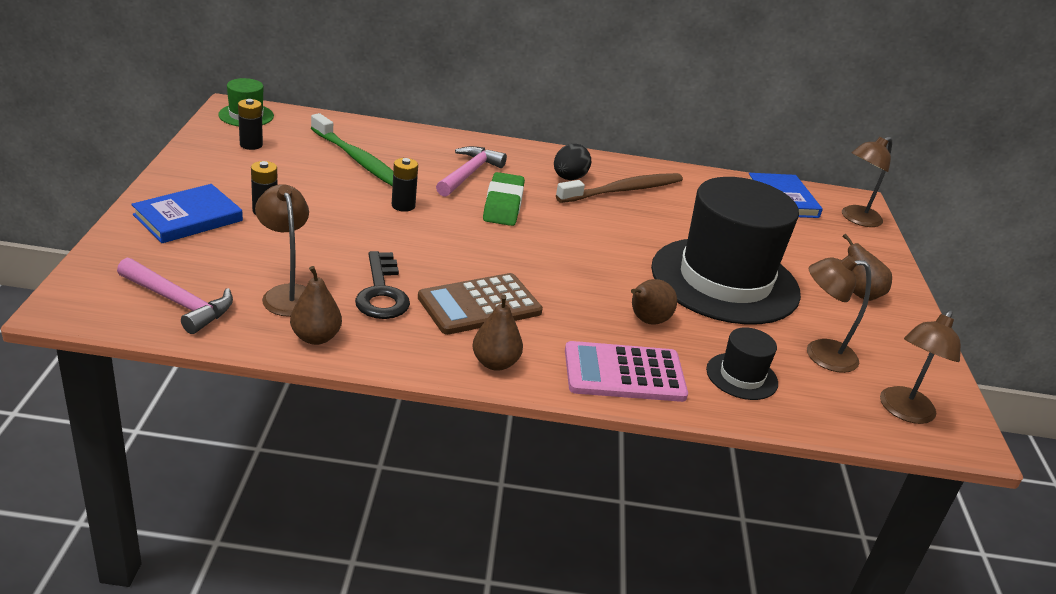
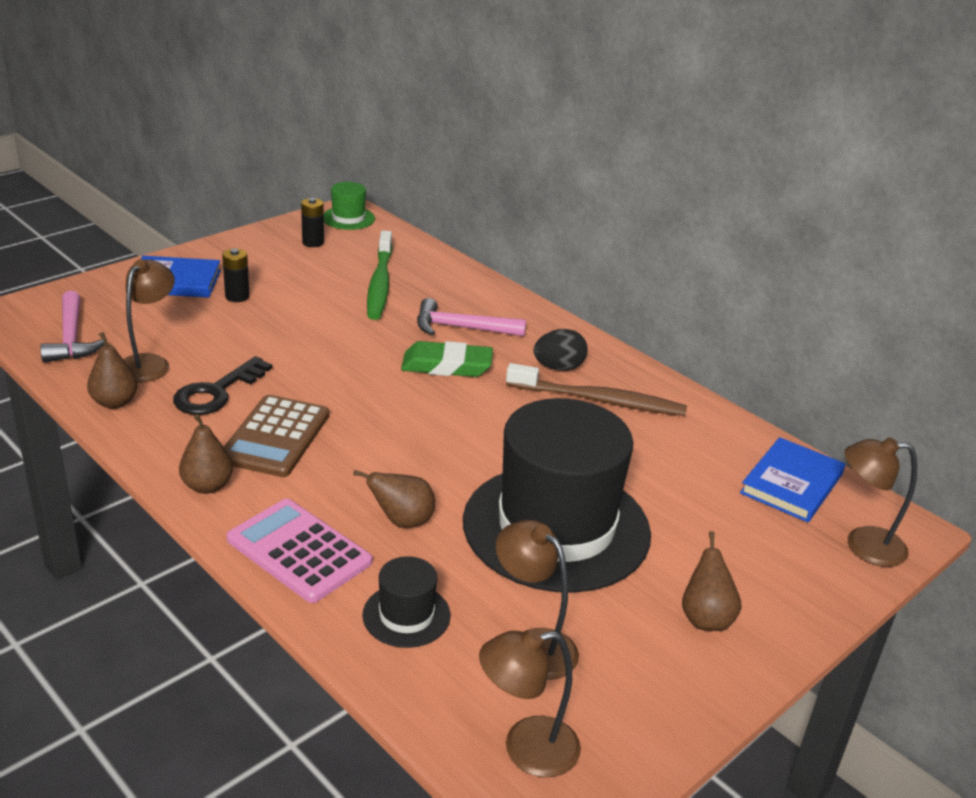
camera: 45 degrees right, 0 degrees up
(403, 206) = (353, 333): black battery -> none
(469, 174) = (461, 328): pink hammer -> pink hammer turned 150 degrees counterclockwise
(479, 305) = (276, 437): brown calculator -> brown calculator turned 90 degrees counterclockwise
(503, 204) = (446, 366): green eraser -> green eraser turned 45 degrees clockwise

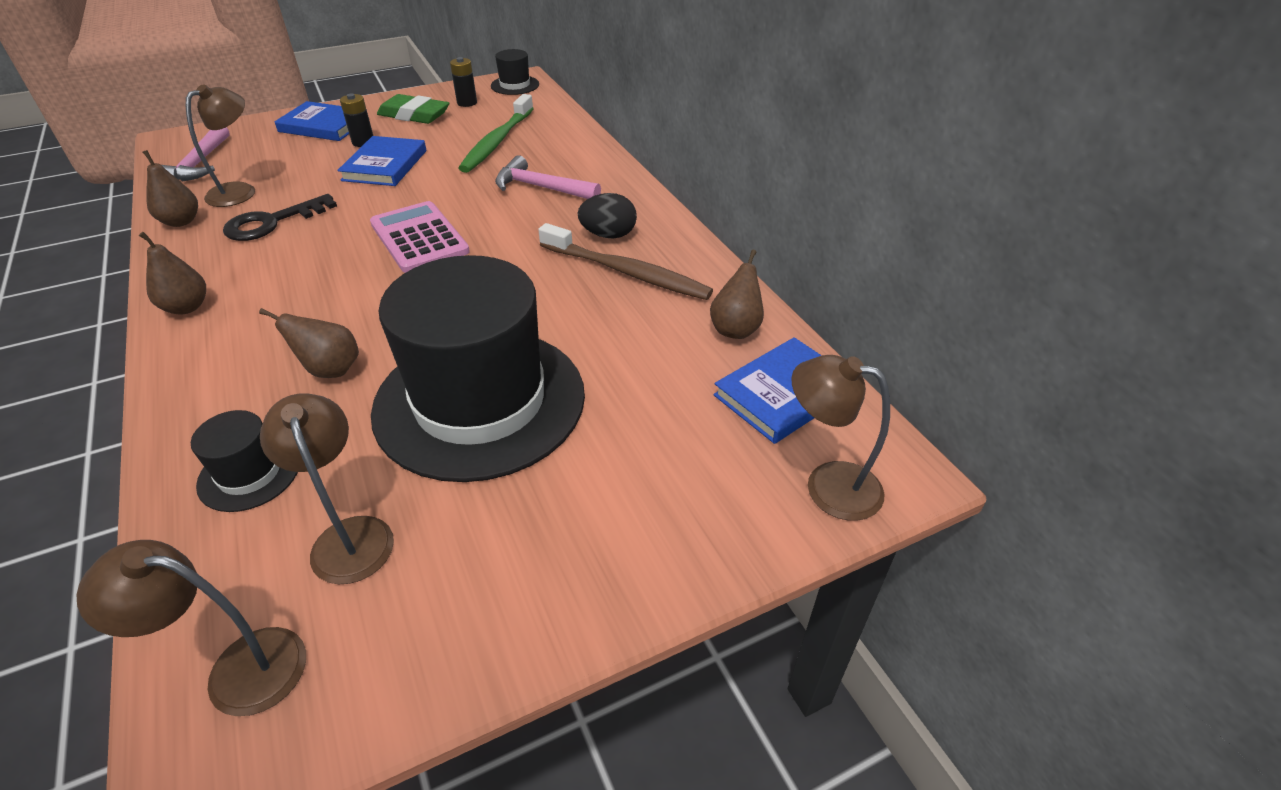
camera: 20 degrees right, 10 degrees up
(276, 437) = (286, 269): brown calculator -> none
(283, 320) = (385, 165): none -> blue book
(299, 551) = (208, 384): pink calculator -> pink calculator (419, 238)
(348, 218) = (515, 85): green hat -> black hat
(446, 366) = (499, 221): green eraser -> green eraser (414, 115)
(705, 618) = (568, 543): brown pear -> brown pear (735, 329)

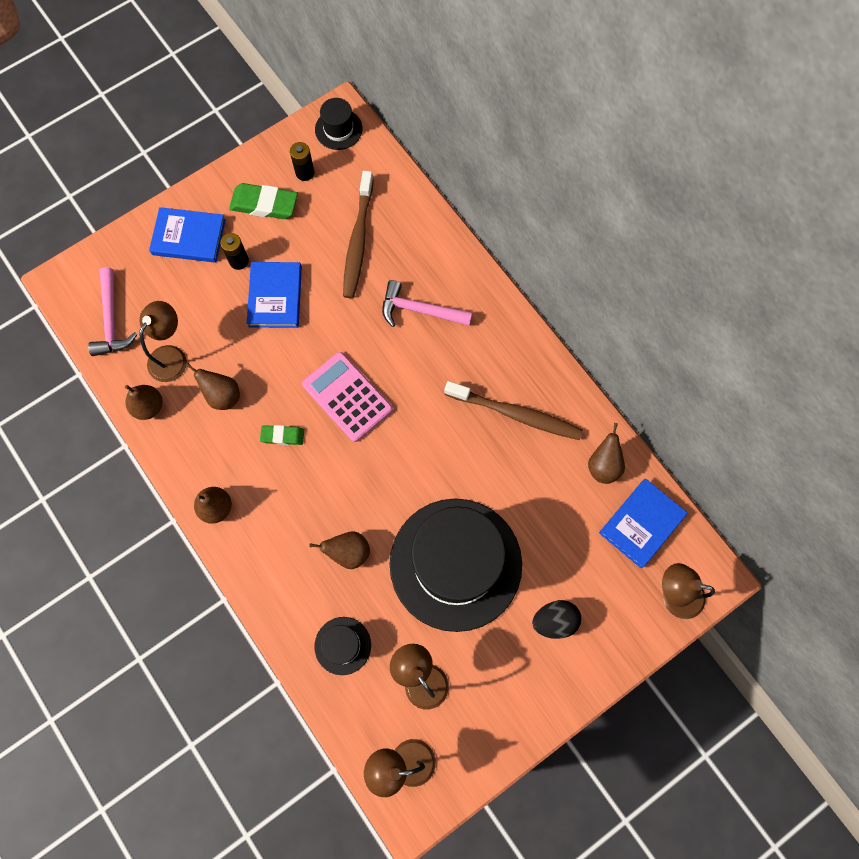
camera: 10 degrees left, 30 degrees up
(272, 222) = (222, 396): black key -> brown pear
(319, 258) = (282, 436): none -> green eraser
(497, 141) = (358, 240): green toothbrush -> brown toothbrush
(608, 235) = (491, 369): black egg -> black egg (554, 621)

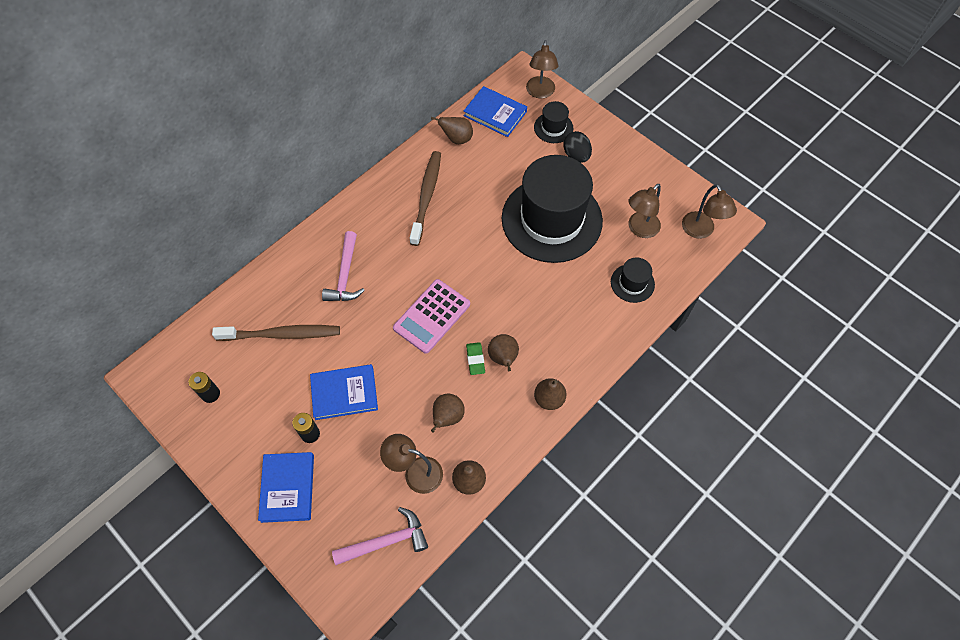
camera: 100 degrees left, 10 degrees down
(264, 204) = (247, 424): green eraser -> none
(338, 129) = (161, 373): black hat -> black hat (553, 127)
(348, 552) = (561, 292): brown pear -> brown pear (503, 358)

